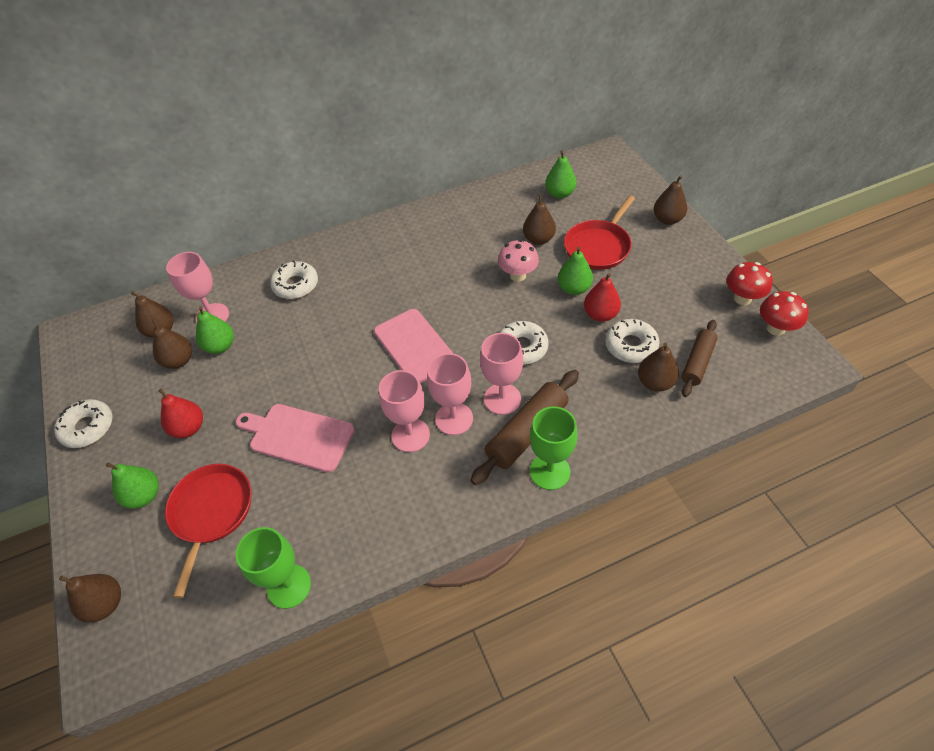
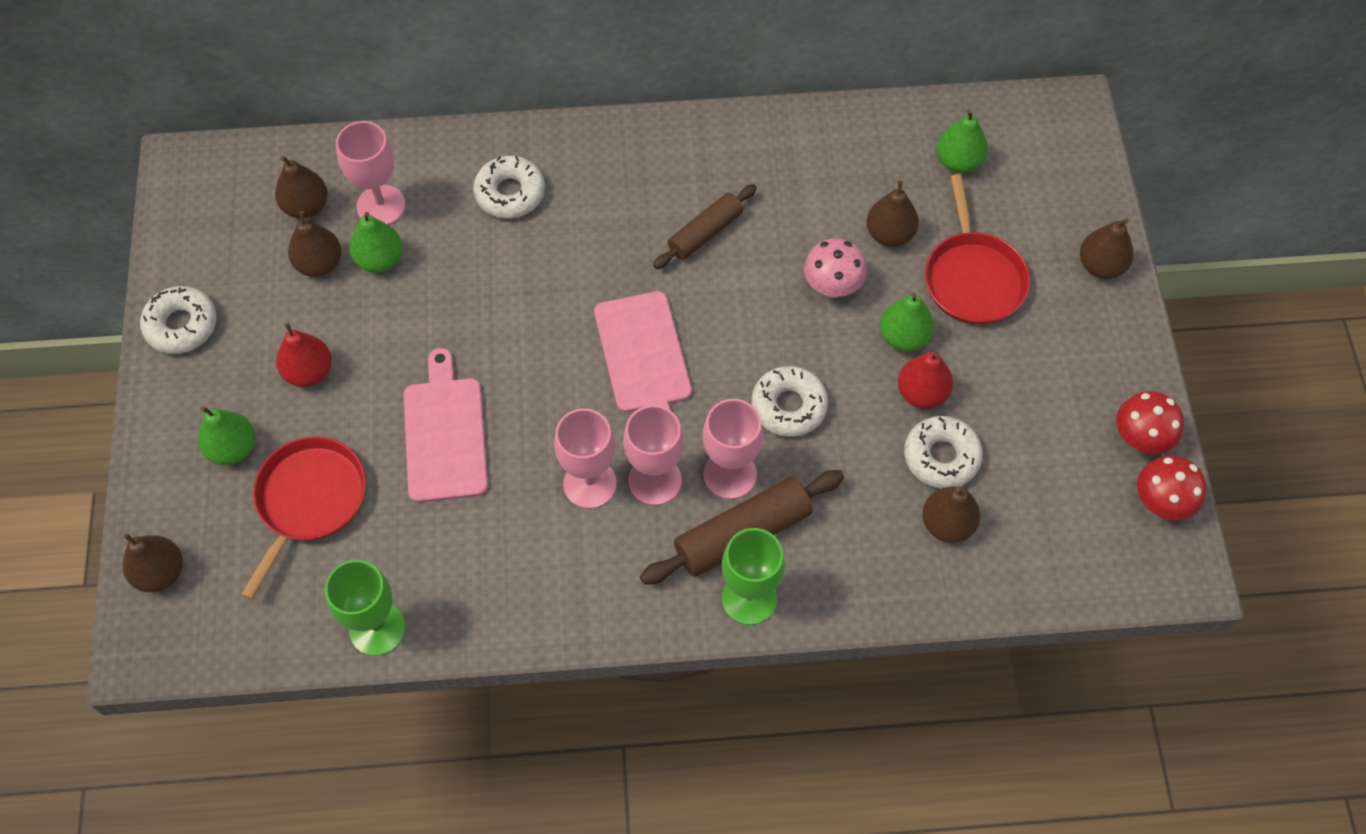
camera: 15 degrees right, 10 degrees up
(298, 436) = (445, 434): pink cutting board -> pink cutting board turned 45 degrees clockwise
(598, 246) = (973, 278): red pan -> red pan turned 60 degrees counterclockwise
(697, 362) = (1021, 515): brown rolling pin -> brown rolling pin (705, 233)

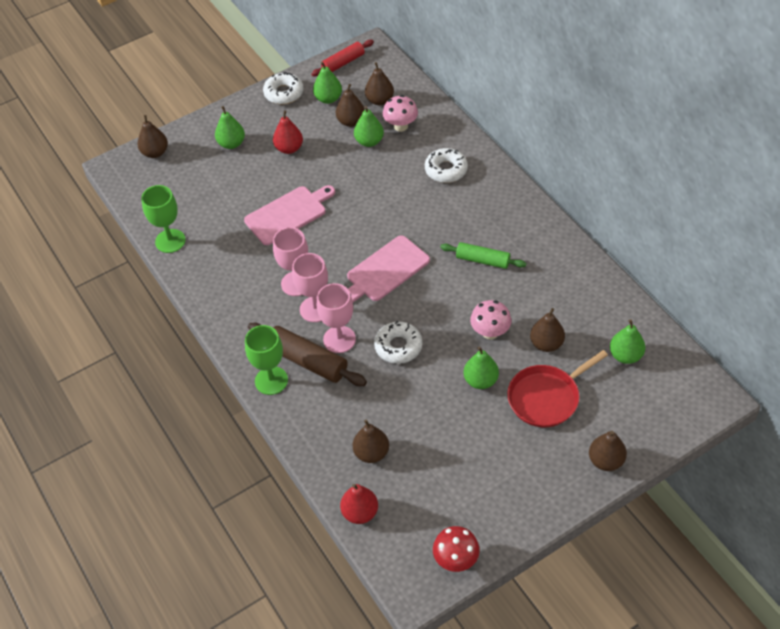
camera: 65 degrees right, 10 degrees down
(185, 215) = (343, 63): none -> red rolling pin
(245, 270) = (328, 98): none -> green pear
(309, 501) = (221, 183): red pan -> none
(381, 206) = (400, 126): pink goblet -> pink mushroom
(705, 233) = (482, 260): brown rolling pin -> green rolling pin
(922, 393) = (449, 405): red pear -> red pear (360, 512)
(941, 457) = (413, 432): white donut -> none
(1140, 439) = (494, 531): red mushroom -> none

